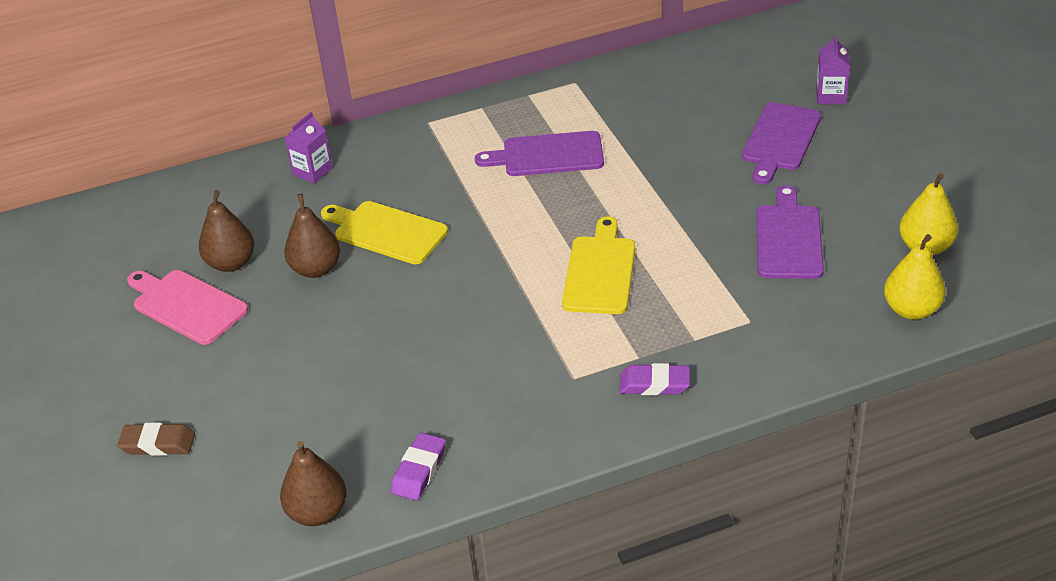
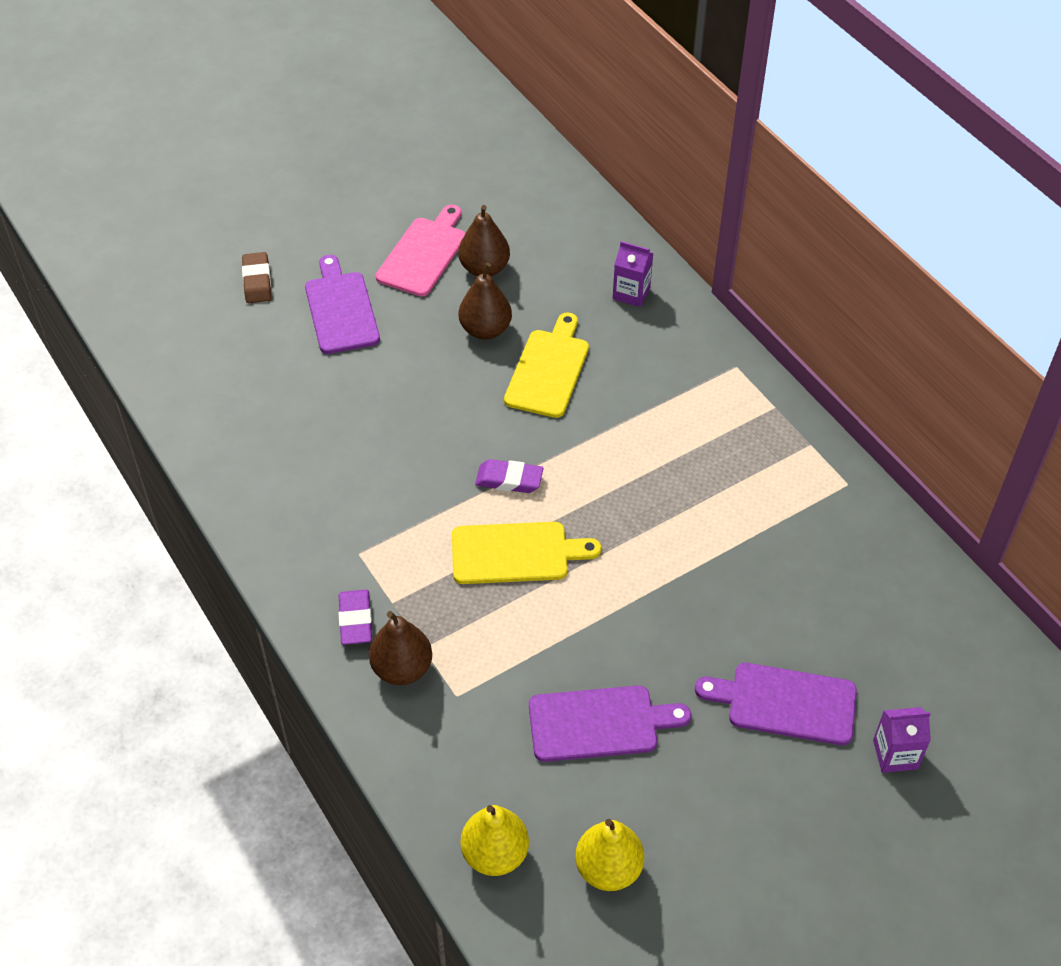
camera: 75 degrees right, 10 degrees up
(318, 512) = (186, 400): brown pear -> brown pear (402, 668)
(419, 470) = (235, 458): purple eraser -> purple eraser (509, 480)
(547, 155) = (702, 479): purple cutting board -> purple cutting board (341, 309)

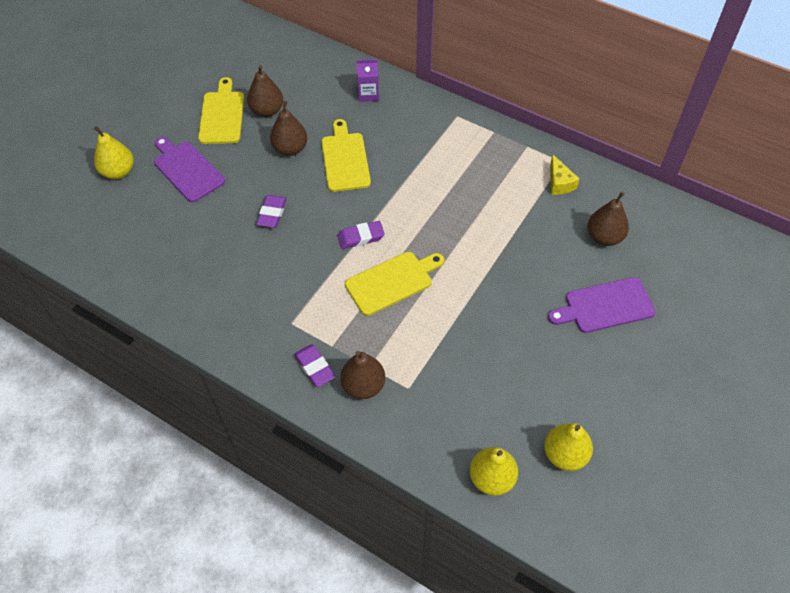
camera: 25 degrees left, 5 degrees up
(257, 281) = (118, 172): brown eraser -> yellow pear
(414, 405) = (272, 213): none -> purple eraser
(424, 254) = (222, 115): pink cutting board -> yellow cutting board
(599, 723) = (506, 366): purple cutting board -> none
(825, 512) = (559, 183): none -> yellow cheese
(843, 610) = (604, 237): none -> brown pear
(895, 754) = (683, 310): purple carton -> none

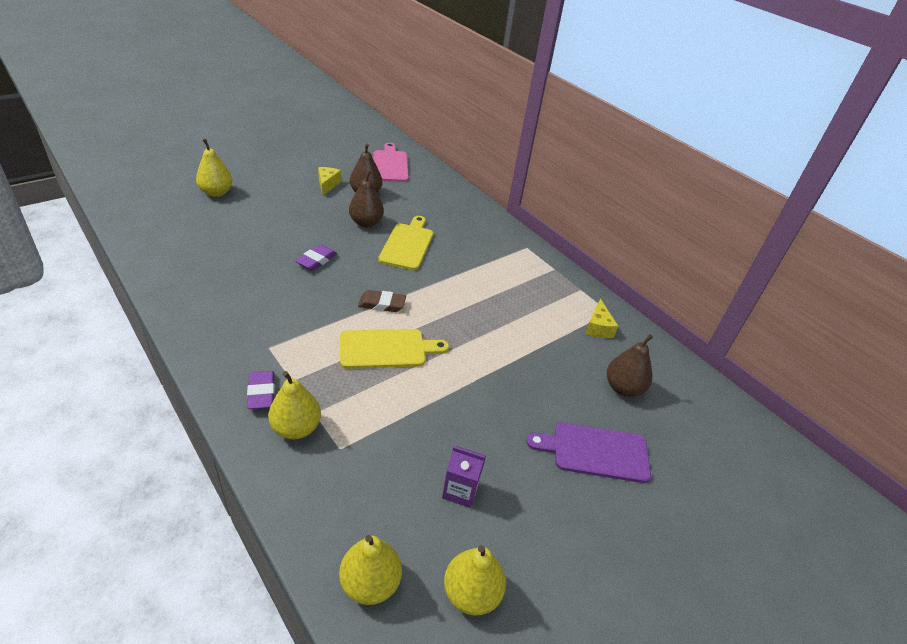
camera: 15 degrees right, 15 degrees down
(187, 169) = (271, 208): purple cutting board -> none
(222, 115) = (327, 185): yellow cutting board -> yellow cheese
(268, 61) = (390, 165): none -> pink cutting board
(361, 237) = (382, 304): purple eraser -> brown eraser
(363, 386) = (296, 428): brown pear -> yellow pear
(368, 94) = (458, 209): purple carton -> purple carton (460, 490)

